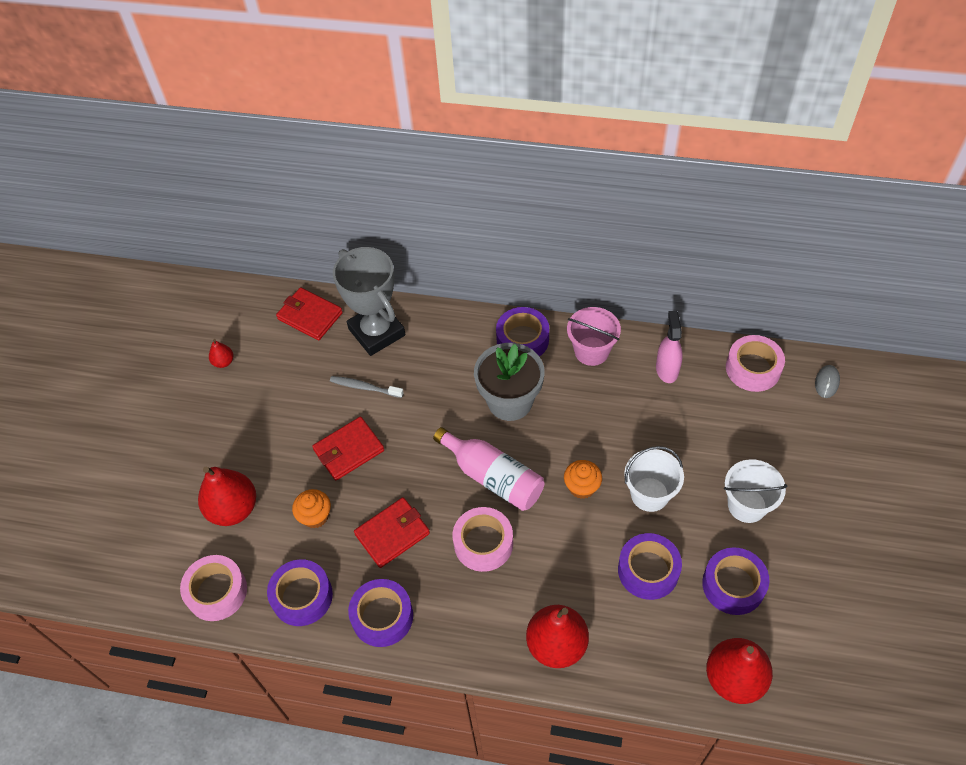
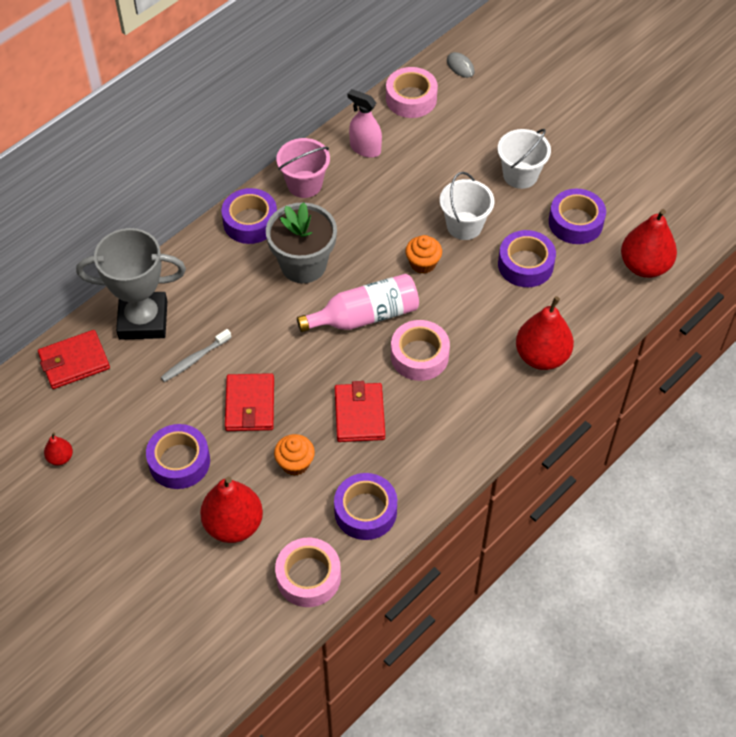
camera: 60 degrees left, 0 degrees up
(382, 616) = (429, 461): purple tape -> purple tape (179, 461)

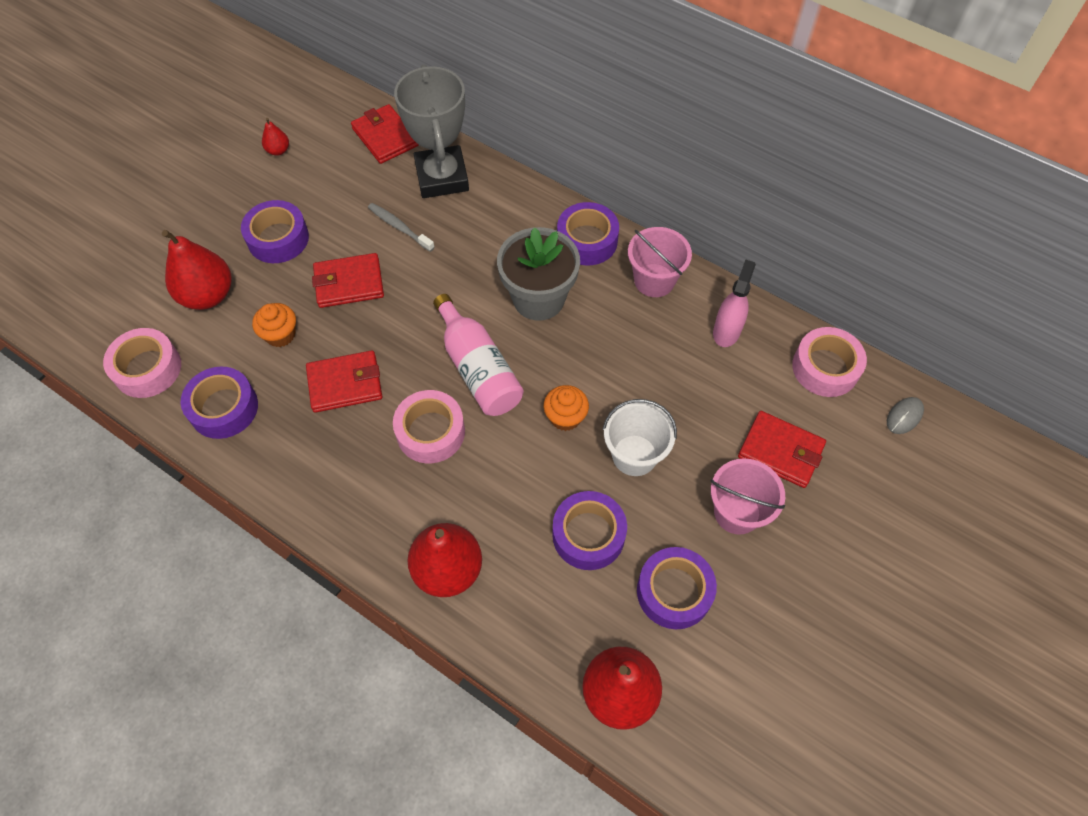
camera: 80 degrees right, 5 degrees up
(476, 140) = (780, 451): none -> red wallet
(520, 175) = (737, 512): white bucket -> pink bucket

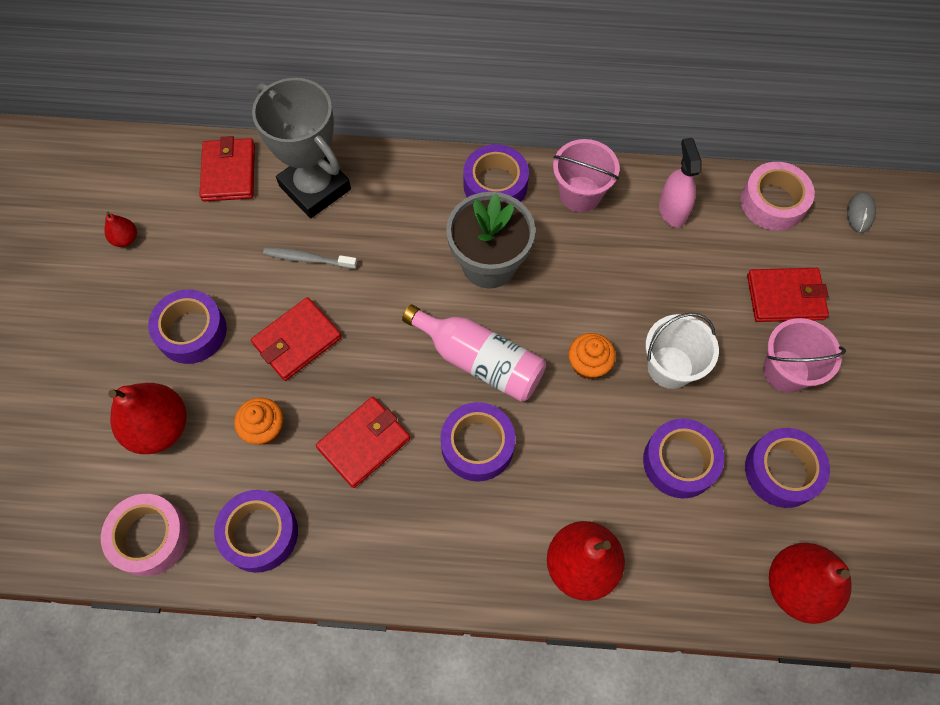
camera: 30 degrees left, 5 degrees up
(385, 137) = (229, 172): red wallet -> red wallet turned 60 degrees clockwise
(430, 432) = (477, 445): pink tape -> purple tape

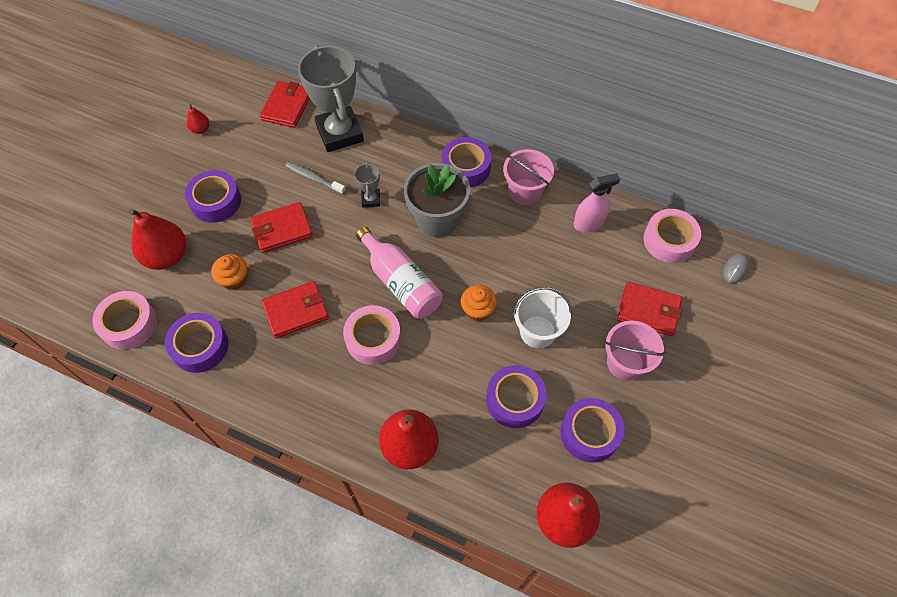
camera: 20 degrees right, 5 degrees down
(394, 264) = (371, 199): none -> grey trophy
(477, 445) = (373, 339): purple tape -> pink tape
(672, 210) = (588, 223): pink spray bottle -> pink spray bottle turned 60 degrees clockwise

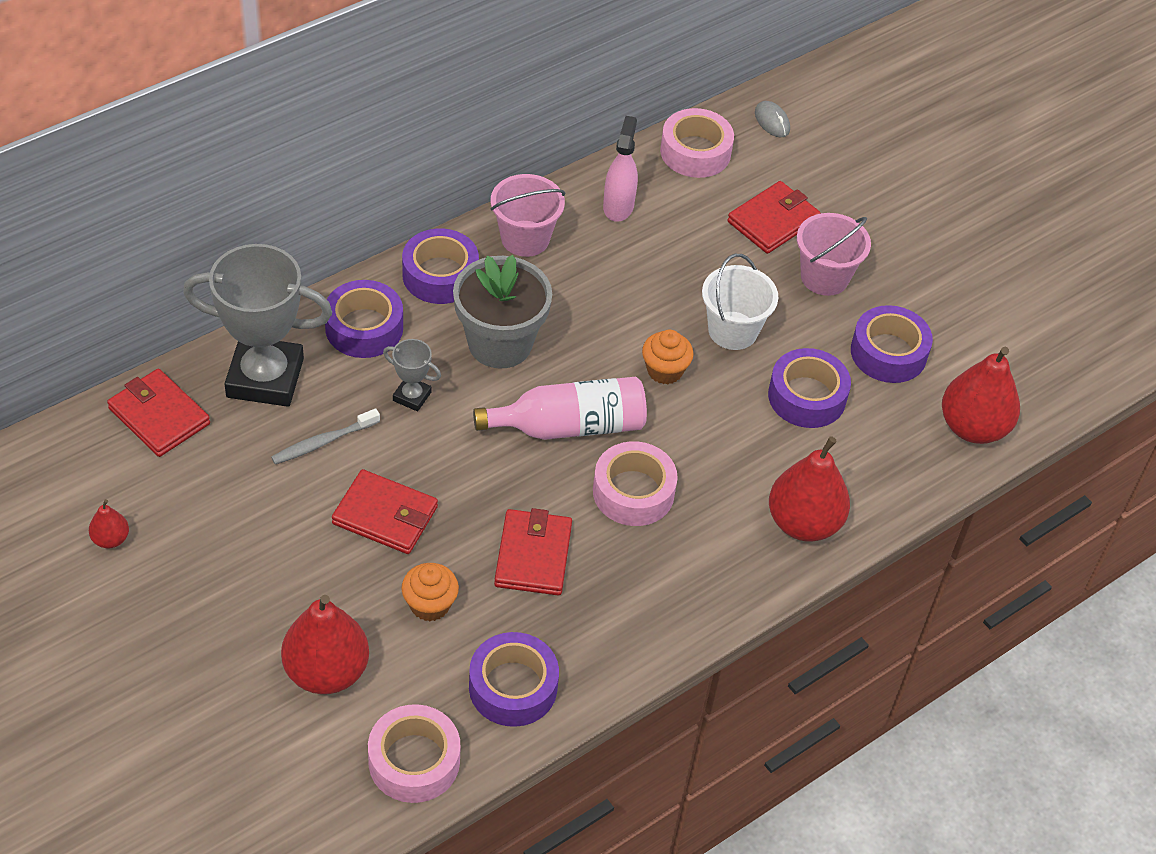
camera: 65 degrees left, 10 degrees down
(216, 201) = (271, 574): purple tape -> purple tape (364, 328)
(282, 229) = (385, 515): red wallet -> red wallet turned 75 degrees counterclockwise

